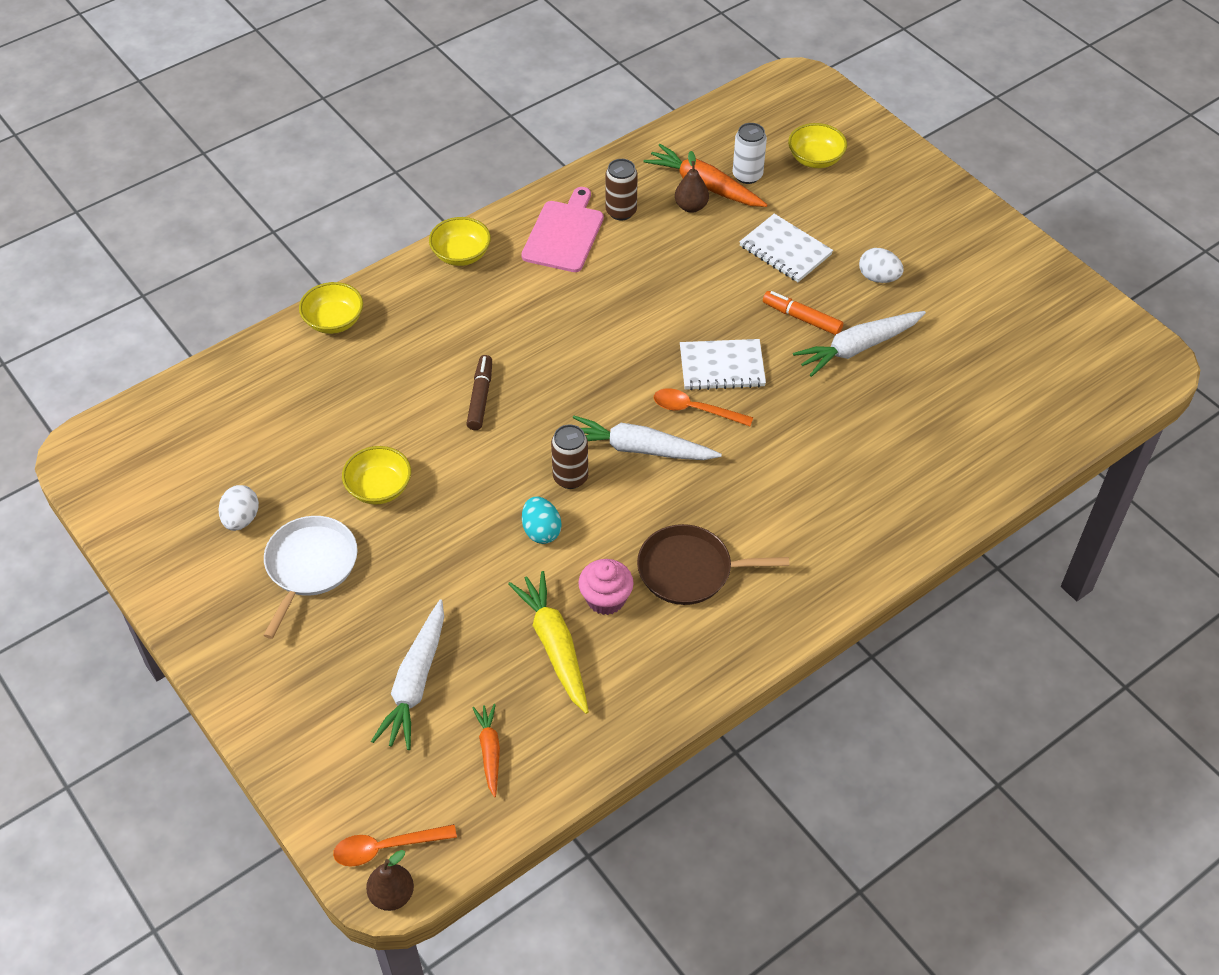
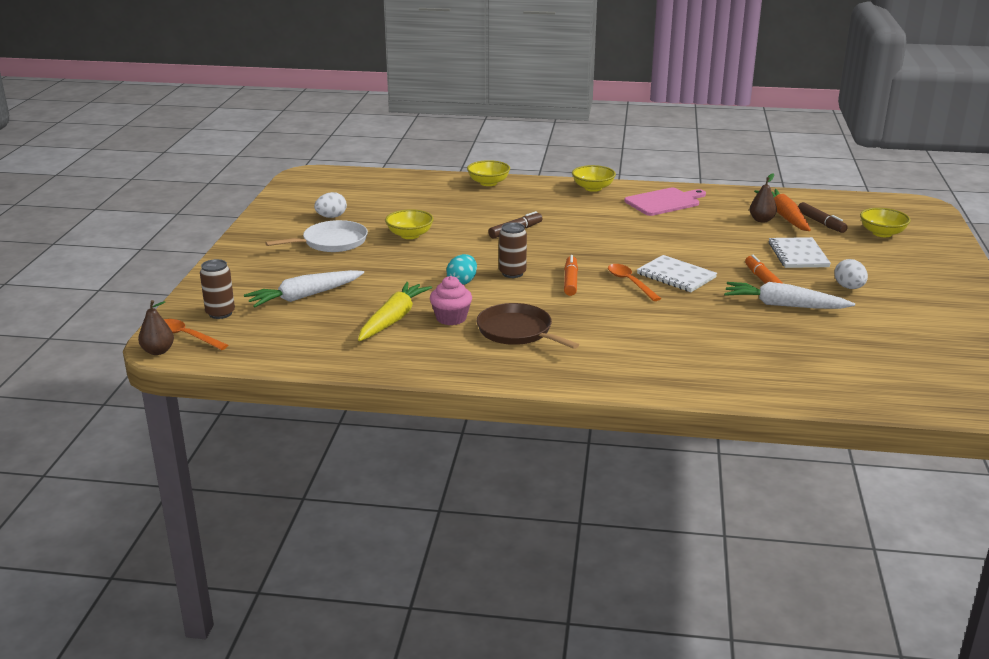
camera: 45 degrees right, 25 degrees down
(490, 751) = (293, 334): orange carrot -> none
(621, 211) = (713, 207): brown can -> brown can (220, 313)
(640, 449) = (570, 281): white carrot -> orange marker
(747, 175) = (821, 223): white can -> brown marker

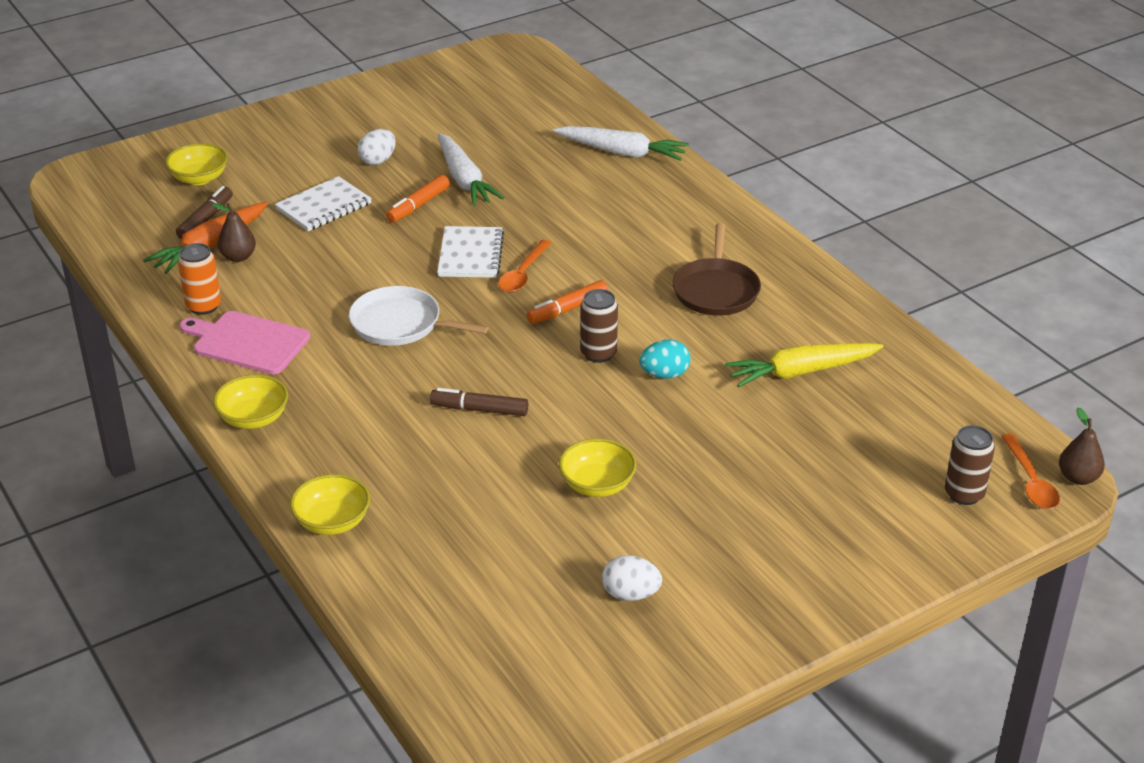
camera: 130 degrees left, 10 degrees up
(304, 296) = (847, 461): white carrot -> white carrot (622, 152)
(331, 242) = (701, 537): white pan -> white pan (400, 324)
(451, 318) = (747, 339): pink cupcake -> none
(716, 201) = (203, 306): none -> orange can

